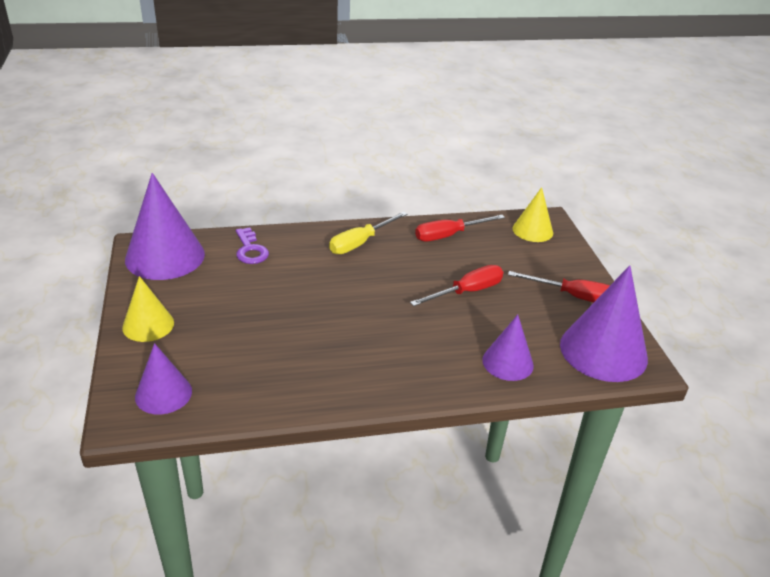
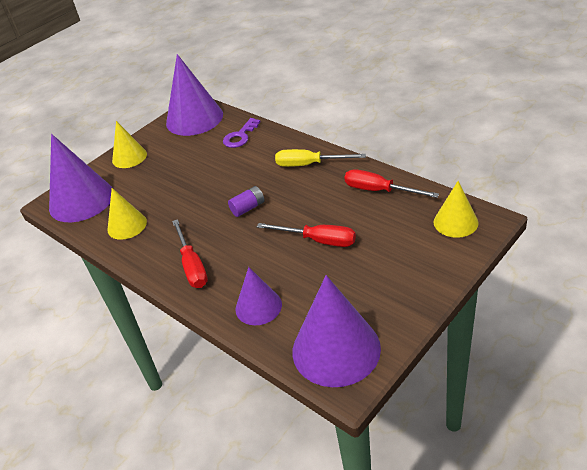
camera: 60 degrees right, 5 degrees up
(163, 393) = (81, 200): purple cone -> purple cone, size x1.74
(270, 382) = (127, 225): none -> yellow cone
(367, 301) = (248, 208): none -> purple battery
(573, 296) = (390, 294): red screwdriver -> red screwdriver (192, 266)

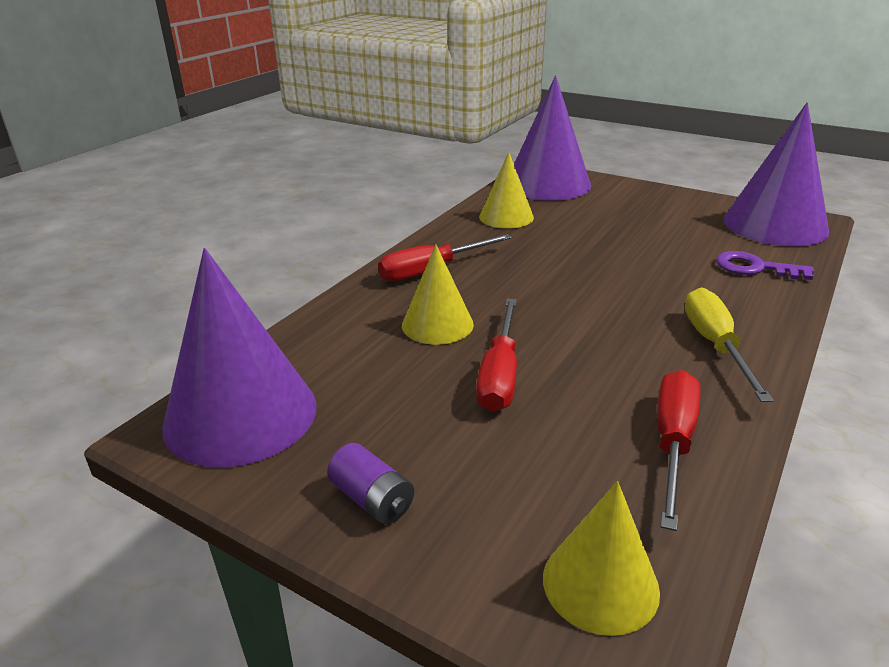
camera: 75 degrees right, 10 degrees down
(129, 157) = (648, 196): yellow cone -> yellow cone (437, 324)
(248, 208) = (567, 297): purple battery -> purple battery (372, 499)
(258, 306) = (346, 332): purple cone -> none

